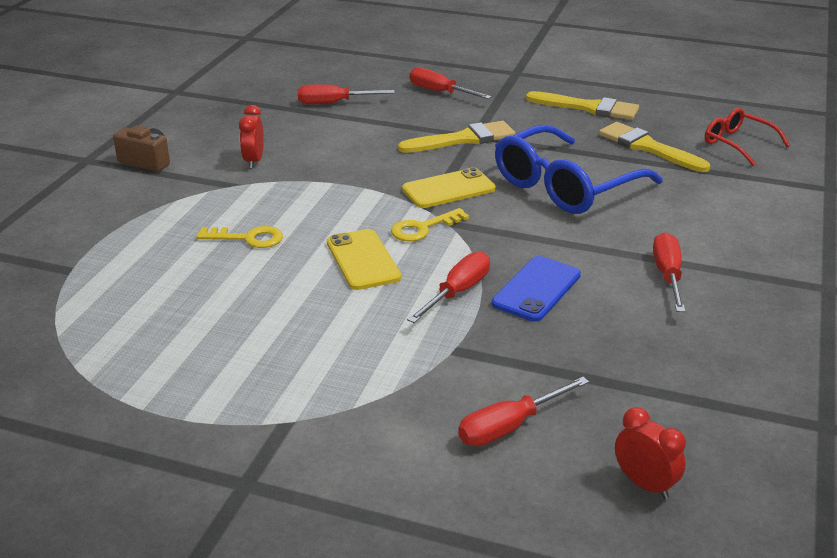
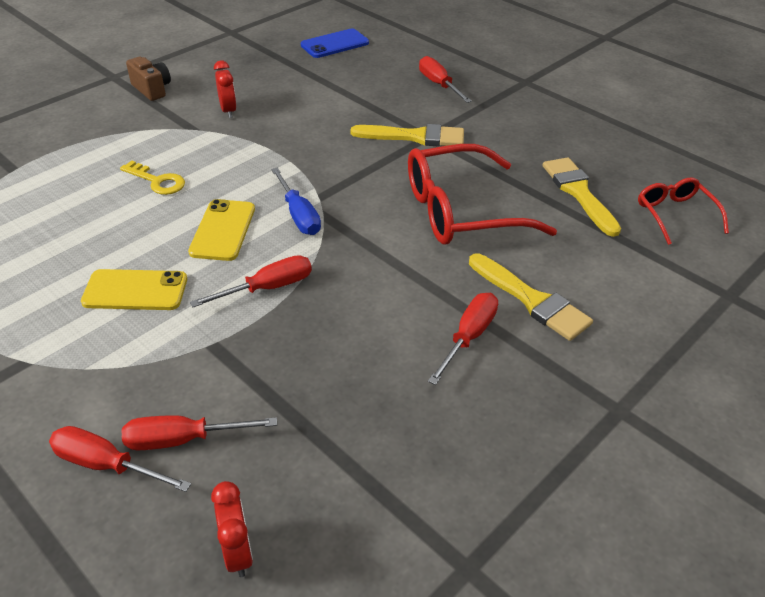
camera: 25 degrees right, 10 degrees up
(254, 161) = (228, 111): red clock -> red clock turned 135 degrees clockwise
(333, 103) = (340, 73): red screwdriver -> red screwdriver (106, 465)
(423, 228) = (299, 215): yellow key -> blue screwdriver
(448, 189) = (356, 183): yellow phone -> yellow phone (135, 290)
(536, 289) = (336, 309): blue phone -> blue phone (335, 44)
(564, 186) = (460, 211): blue glasses -> red glasses
(588, 108) = (559, 135): yellow brush -> yellow brush (531, 300)

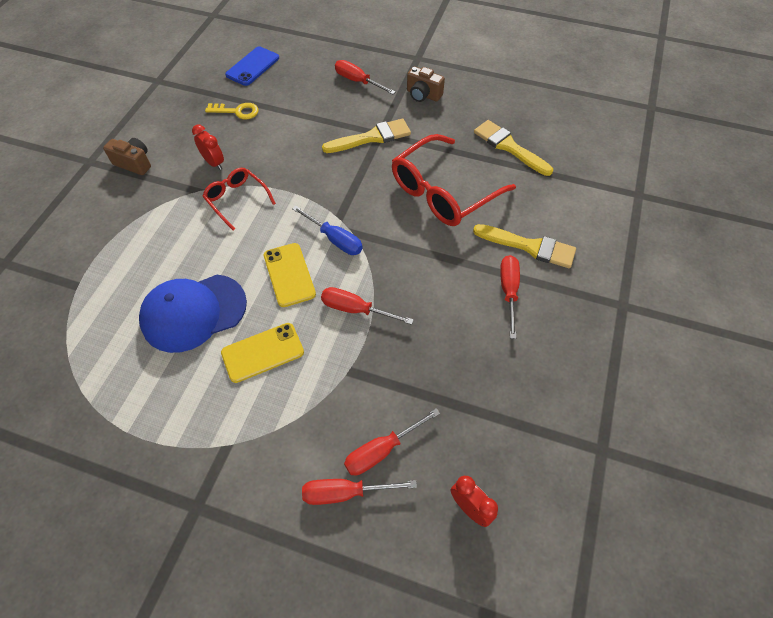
camera: 25 degrees left, 15 degrees up
(98, 229) = (193, 312): none -> blue cap
(157, 181) = (206, 250): yellow key -> yellow key (237, 111)
(268, 288) = (355, 309): red screwdriver -> red screwdriver turned 105 degrees counterclockwise
(506, 115) = (423, 95): none -> brown camera
(675, 215) = (576, 143): red glasses -> red glasses (236, 200)

